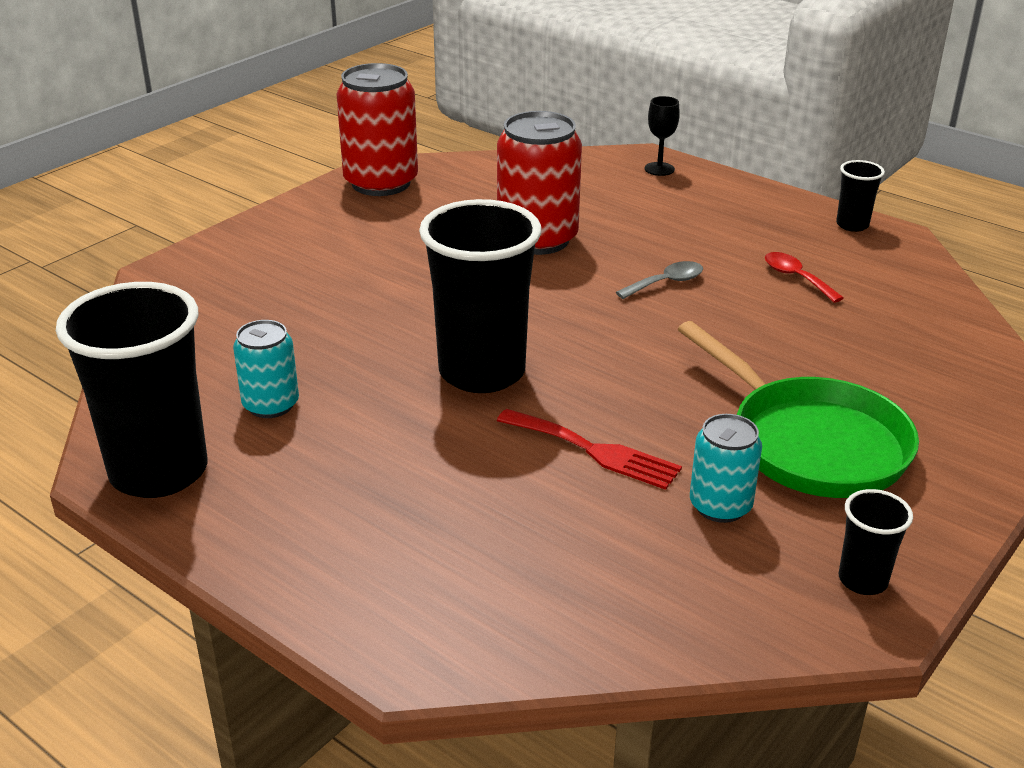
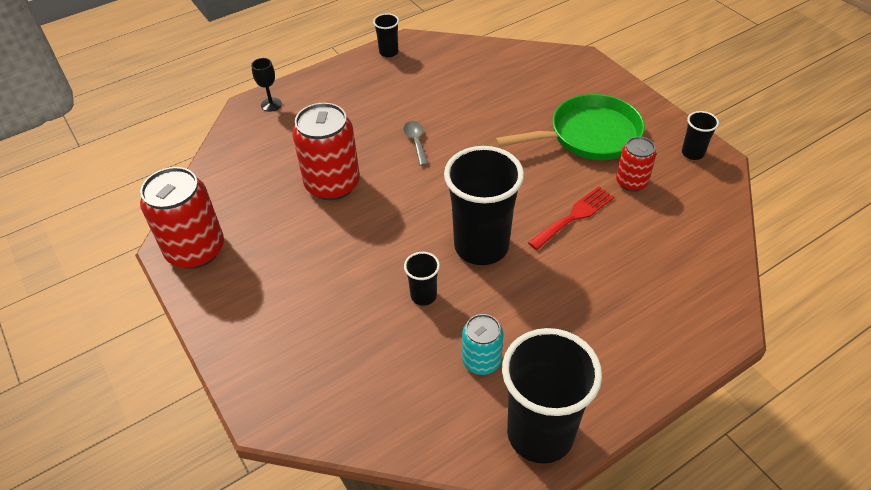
camera: 70 degrees left, 15 degrees up
(369, 341) = (423, 296): none -> black cup
(720, 506) = (631, 182): turquoise can -> red can
(796, 278) = (435, 91): red spoon -> none

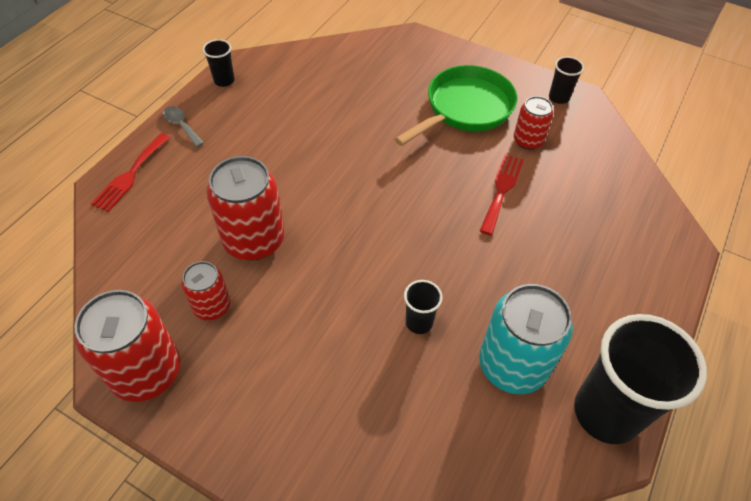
camera: 30 degrees left, 5 degrees up
(270, 222) = (212, 306): none -> red can
(271, 104) = (130, 175): black goblet -> red fork
(416, 142) = (311, 166): grey spoon -> grey spoon (181, 126)
(481, 246) = (440, 250): black cup -> none
(481, 361) = (512, 365): turquoise can -> turquoise can, size x1.76

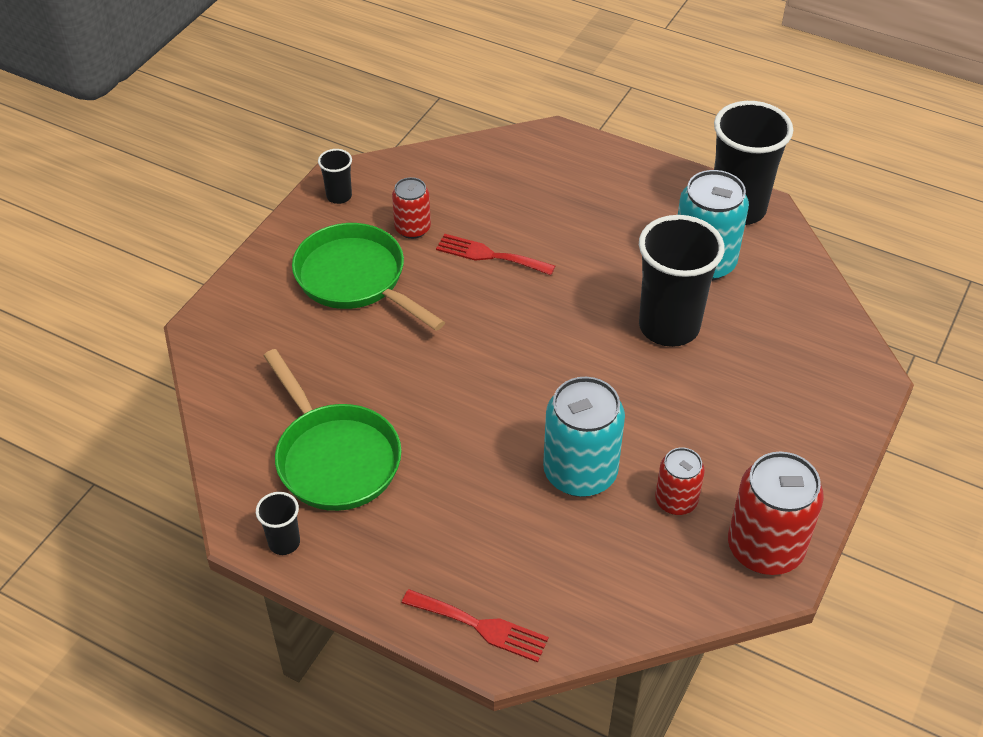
camera: 90 degrees left, 5 degrees down
(181, 126) = (382, 582): grey spoon -> none
(254, 240) = (580, 472): red can -> turquoise can
(290, 101) = (334, 458): none -> green pan
(419, 322) = (669, 326): black cup -> black cup, size x2.20

